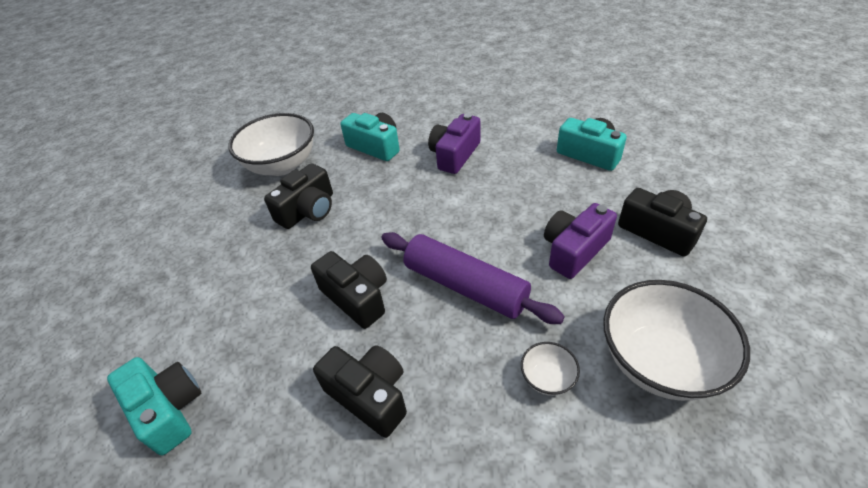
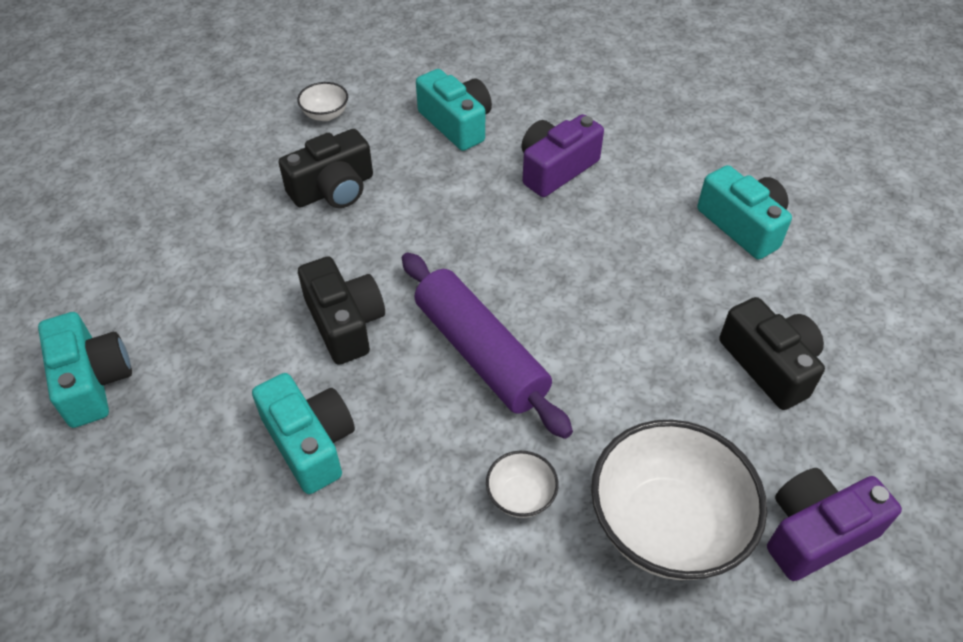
camera: 15 degrees right, 5 degrees up
(282, 165) = (325, 115): white bowl -> white bowl, size x0.44
(369, 395) = (310, 443): black camera -> turquoise camera
(574, 250) = (642, 353): purple camera -> purple camera (816, 533)

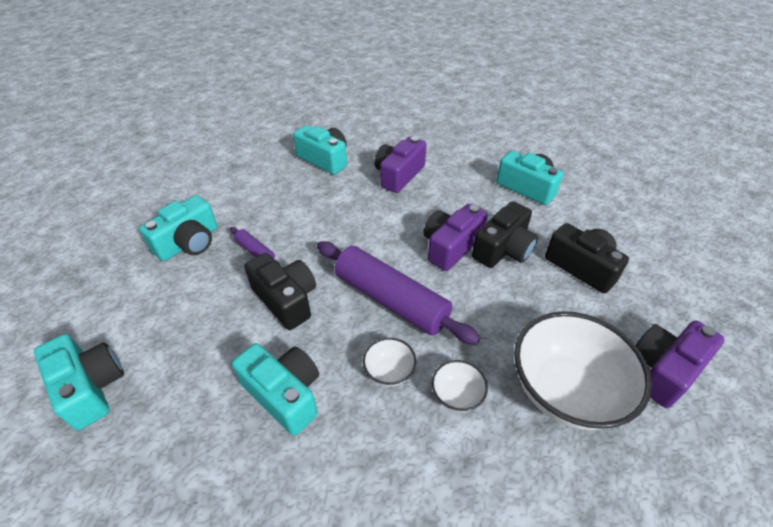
camera: 15 degrees left, 5 degrees down
(242, 217) = (189, 243): none -> turquoise camera
(323, 247) = (255, 252): none -> purple rolling pin
(325, 115) = (233, 168): white bowl -> white bowl (389, 371)
(333, 189) = (252, 213): black camera -> black camera (503, 249)
(590, 295) = (451, 246): none -> purple camera

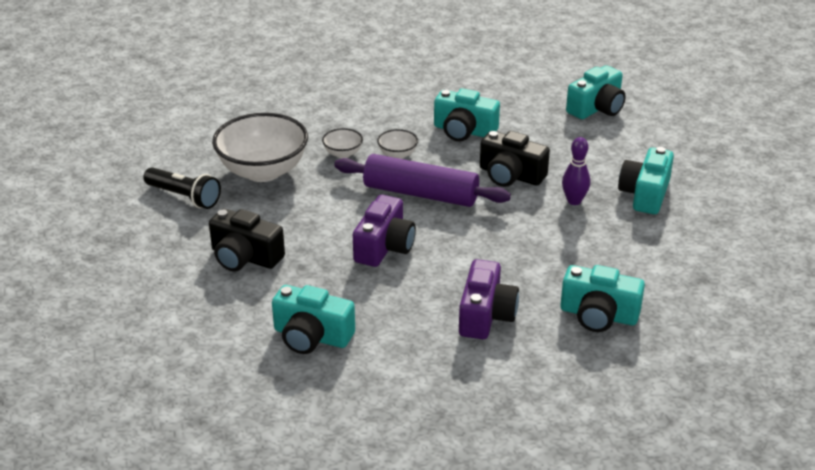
camera: 160 degrees right, 10 degrees down
(90, 387) = (597, 108): turquoise camera -> turquoise camera turned 75 degrees counterclockwise
(255, 252) = (574, 201): purple rolling pin -> purple bowling pin
(503, 249) = (328, 256): black camera -> none
(663, 370) = (184, 197): purple camera -> black flashlight

